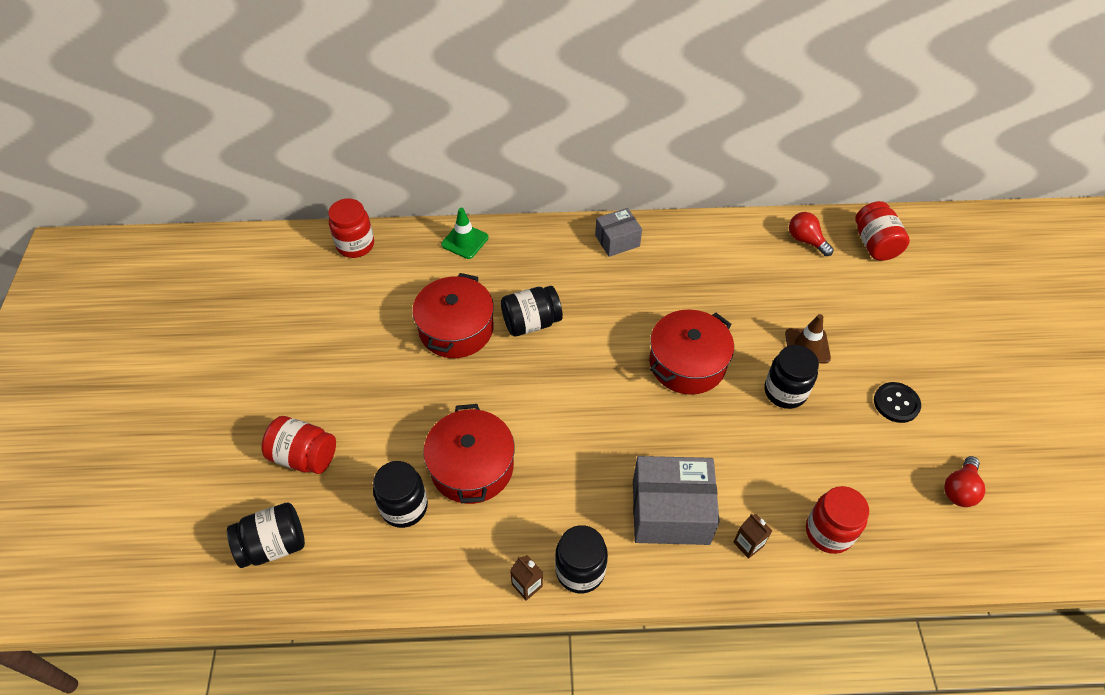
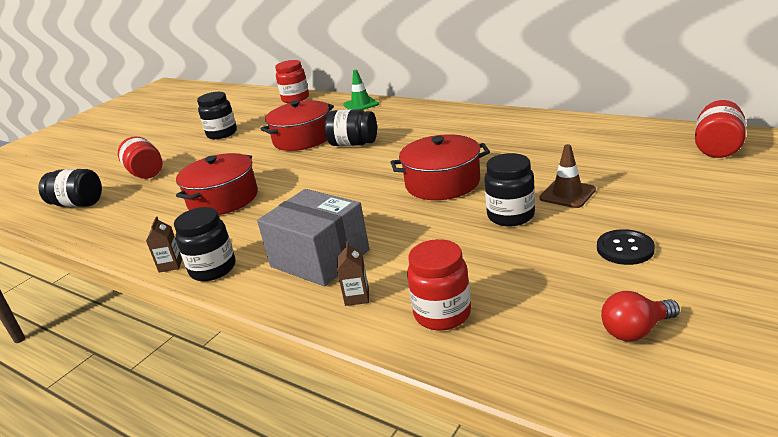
camera: 40 degrees right, 25 degrees down
(404, 507) = (160, 207): black jar -> black jar (222, 134)
(617, 241) = (467, 117): grey box -> none
(806, 240) = (640, 136): red light bulb -> none

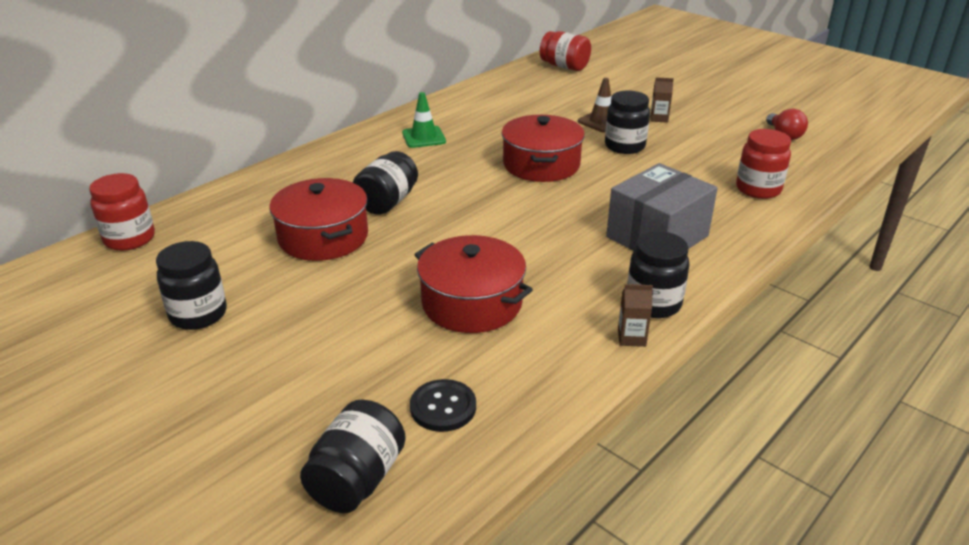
camera: 85 degrees left, 5 degrees up
(146, 173) = (291, 397): red jar -> none
(357, 297) = (728, 221): brown carton -> brown carton (659, 118)
(361, 104) = (249, 188): green traffic cone -> green traffic cone (424, 137)
(625, 249) = (692, 120): black button -> black button (443, 407)

